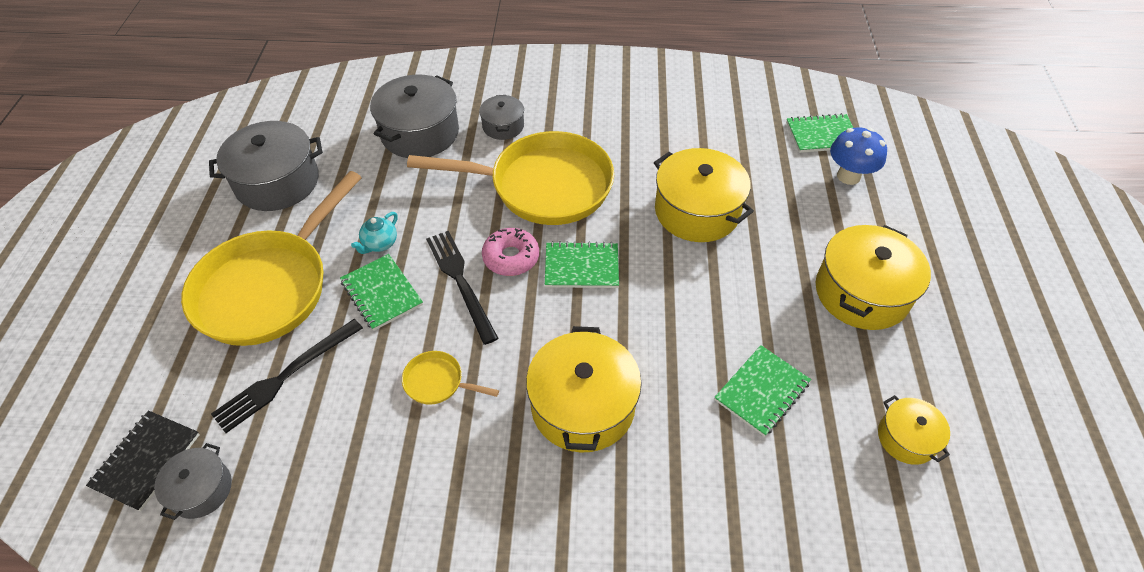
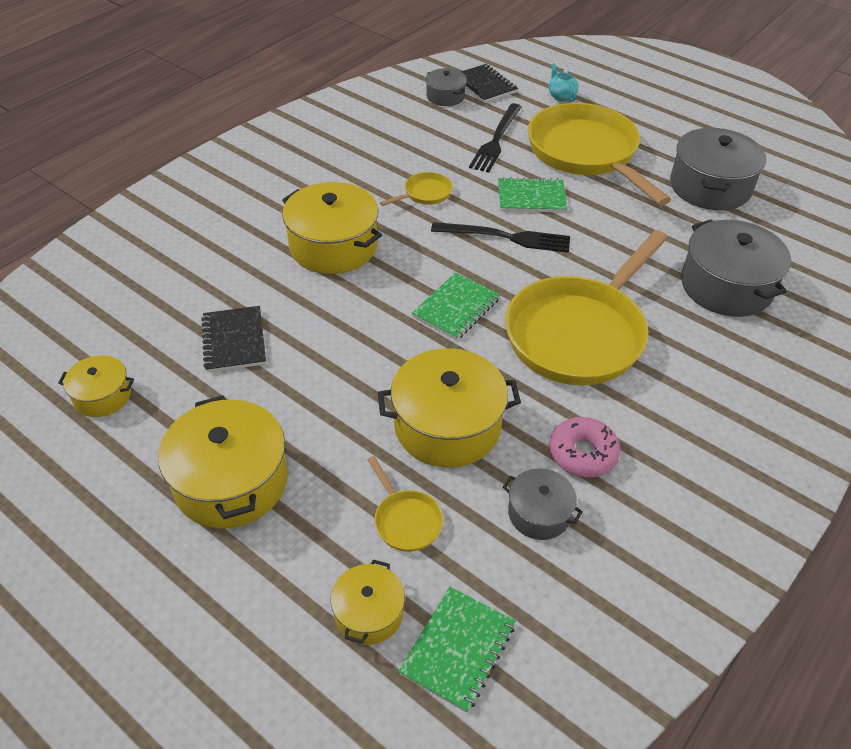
camera: 125 degrees right, 5 degrees down
(285, 376) = (496, 140): black fork -> black fork turned 150 degrees counterclockwise
(380, 244) = (586, 213): turquoise teapot -> turquoise teapot (561, 96)
(503, 126) = (697, 347): grey pot -> grey pot (539, 513)
(511, 257) = (506, 273): pink donut -> pink donut (582, 453)
(761, 391) = (234, 341): green notebook -> black notebook
(782, 192) = (406, 520): none -> yellow pan
(848, 176) = (369, 613): blue mushroom -> yellow pot

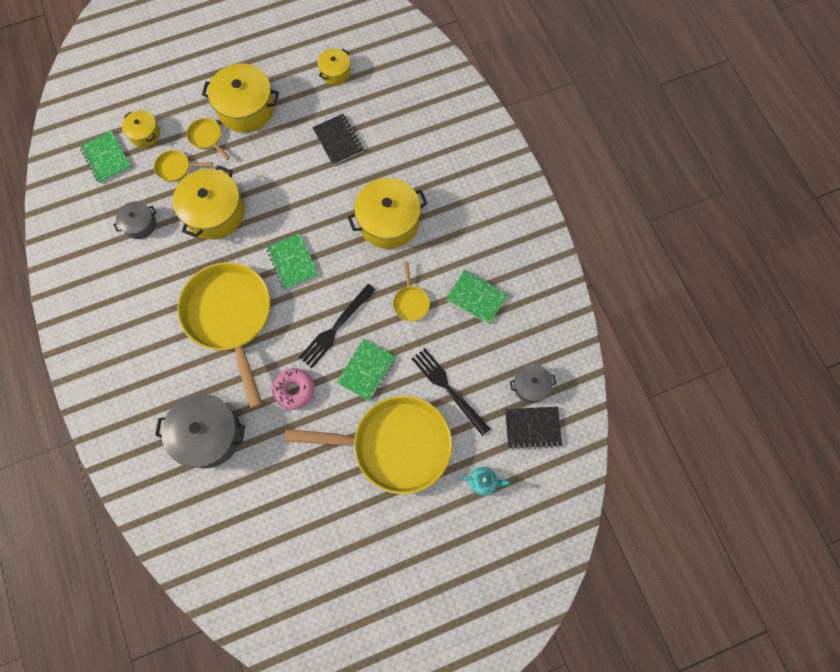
camera: 120 degrees right, 25 degrees up
(234, 341) = (338, 140): black notebook -> black notebook turned 45 degrees clockwise
(321, 507) = (207, 138): none -> yellow pan
(380, 152) = (476, 297): none -> green notebook
(582, 453) = (156, 265): pink donut -> pink donut (294, 390)
(710, 187) = (303, 510): grey pot -> none

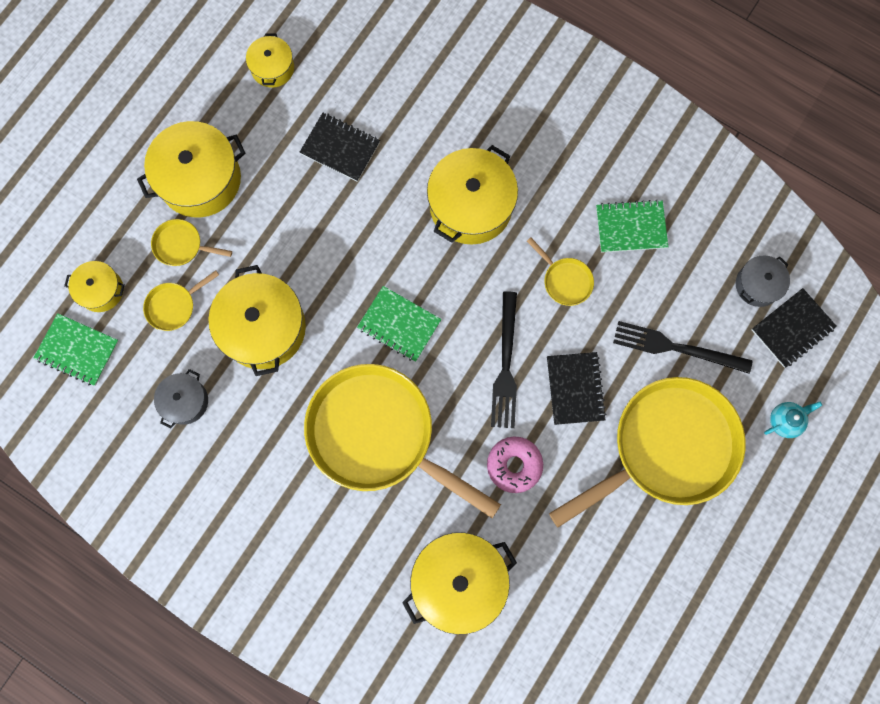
camera: 35 degrees left, 5 degrees up
(208, 435) = (459, 581): grey pot -> yellow pot
(366, 370) = (575, 389): green notebook -> black notebook

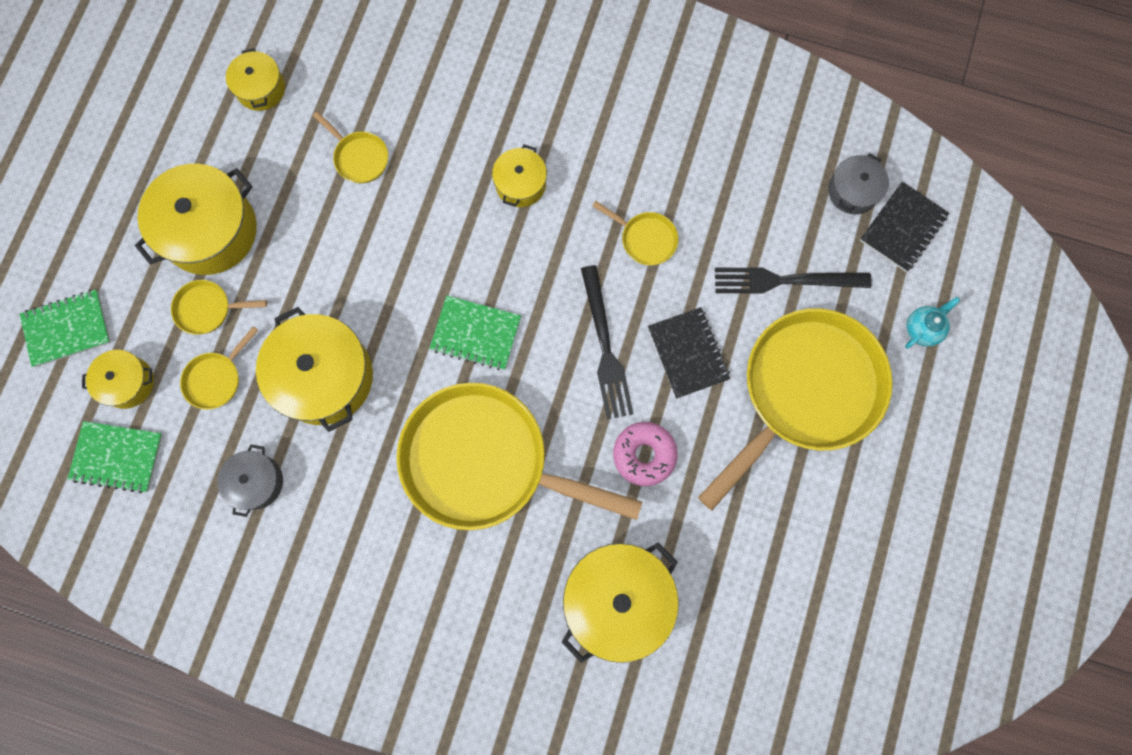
camera: 15 degrees left, 0 degrees up
(340, 148) = (359, 157): black notebook -> yellow pan
(471, 206) = (520, 184): yellow pot -> yellow pot, size x0.54
(631, 227) = (700, 164): green notebook -> green notebook (67, 329)

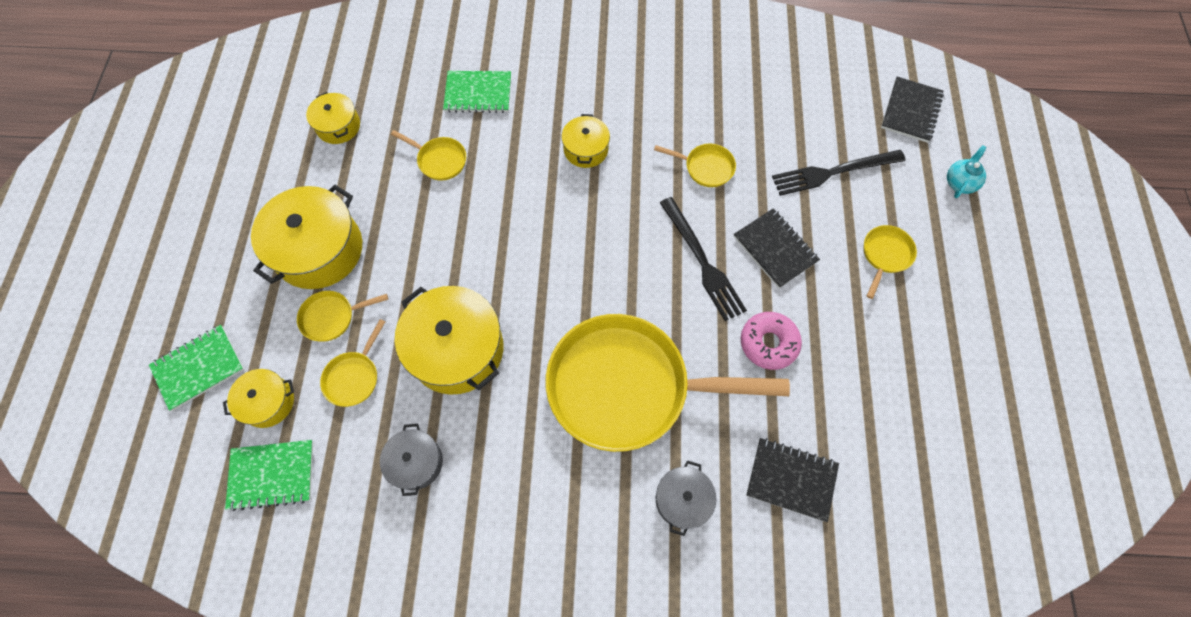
camera: 15 degrees left, 10 degrees down
(476, 333) = (585, 278): green notebook -> green notebook (478, 93)
(617, 599) = (791, 479): yellow pot -> black notebook
(804, 391) = (885, 255): yellow pan -> yellow pan, size x0.41
(853, 191) = (860, 93): grey pot -> grey pot (682, 499)

